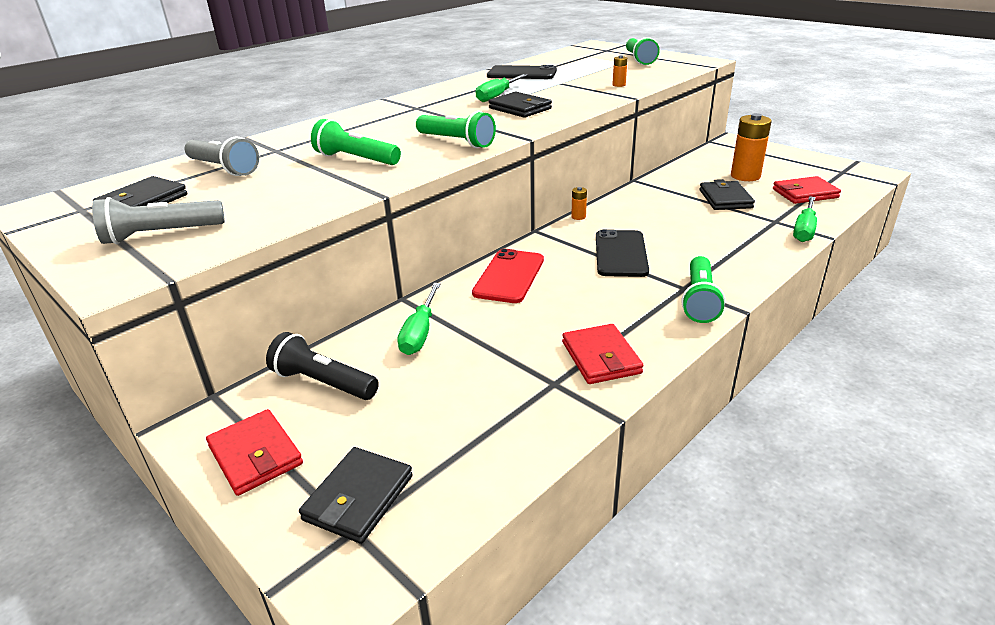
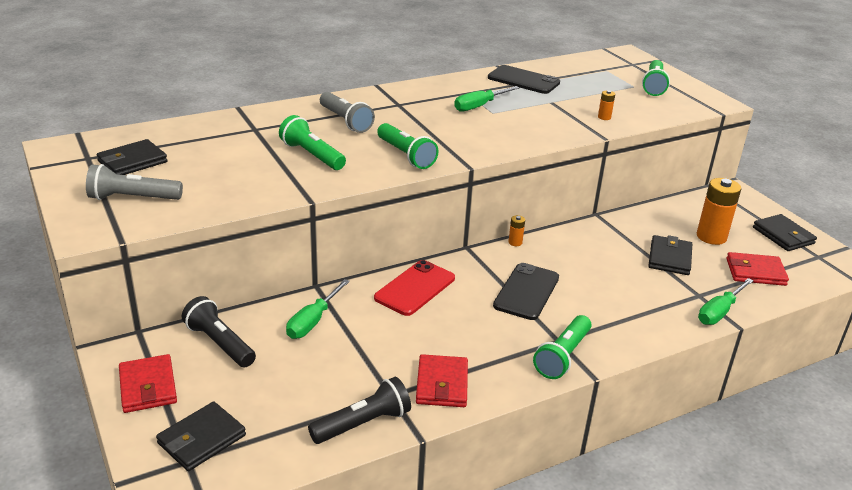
camera: 15 degrees right, 0 degrees up
(224, 168) = (206, 140): grey flashlight -> grey flashlight (345, 121)
(520, 108) = (488, 127): black wallet -> black wallet (783, 235)
(544, 422) = (363, 423): none -> black flashlight

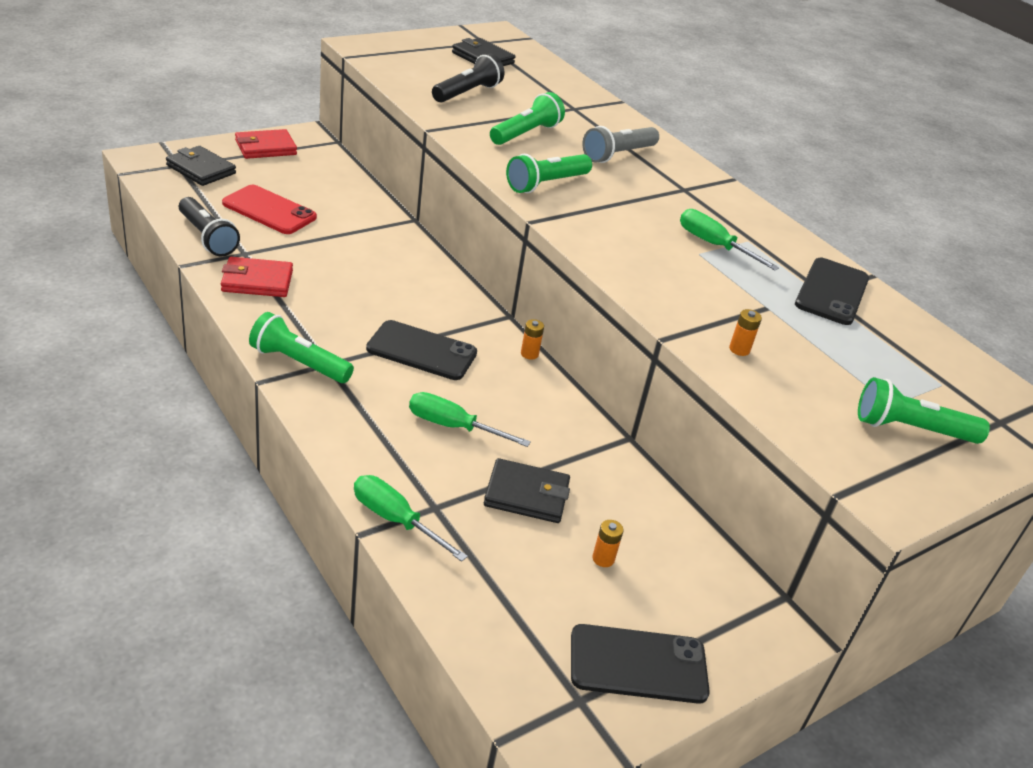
camera: 80 degrees right, 5 degrees up
(132, 198) = (417, 59): grey flashlight -> none
(219, 343) = (321, 174): black flashlight -> black flashlight (467, 93)
(313, 321) = (355, 217): green screwdriver -> green screwdriver (453, 426)
(415, 288) = (418, 275): red phone -> red phone (269, 210)
(711, 237) = (603, 559): orange battery -> orange battery, size x0.46
(755, 272) = (508, 590): red wallet -> none
(783, 235) = (638, 664): black wallet -> black phone

